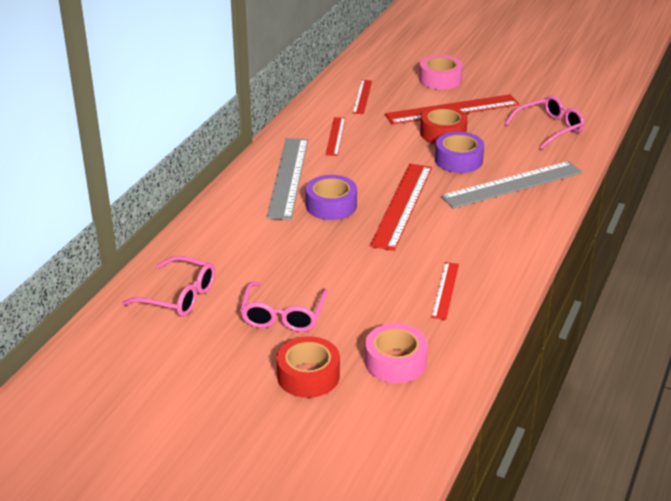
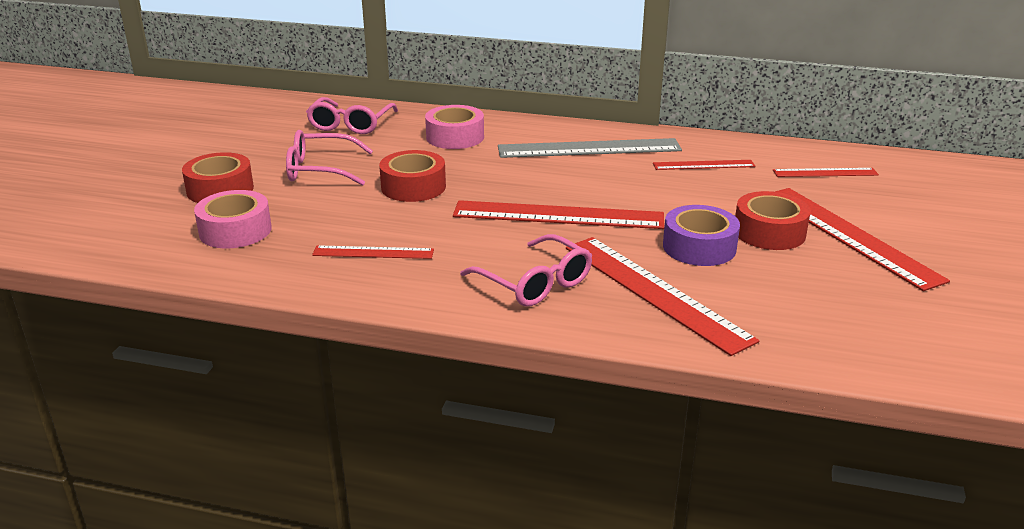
camera: 80 degrees right, 5 degrees down
(331, 205) = (539, 175): purple tape -> none
(335, 266) = (413, 187): none -> red tape
(440, 79) = (939, 222): pink tape -> pink tape (455, 137)
(512, 184) = (654, 292): grey ruler -> red ruler
(549, 128) = (863, 322): pink glasses -> pink glasses (534, 283)

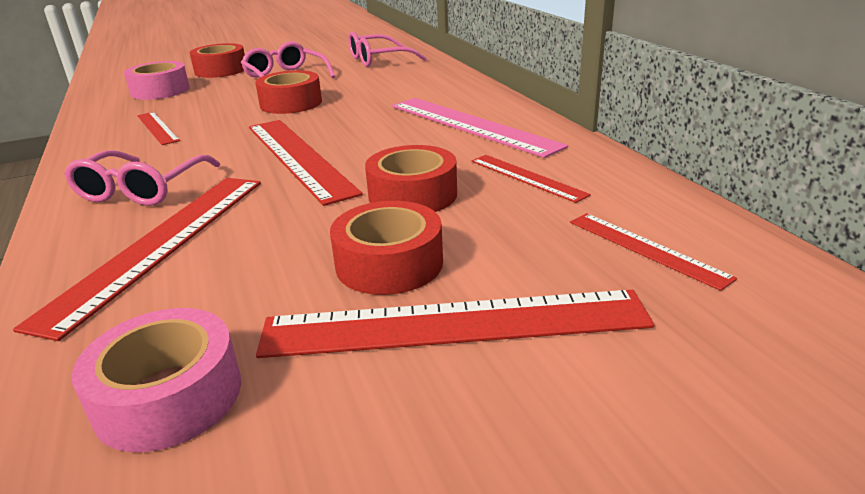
camera: 55 degrees right, 0 degrees up
(455, 137) = (408, 85): pink tape -> pink tape (168, 396)
(589, 148) = (471, 125): grey ruler -> pink ruler
(684, 200) = (412, 195): none -> red tape
(699, 247) = (297, 235): purple tape -> none
(849, 235) = (454, 324): red ruler -> red ruler turned 60 degrees clockwise

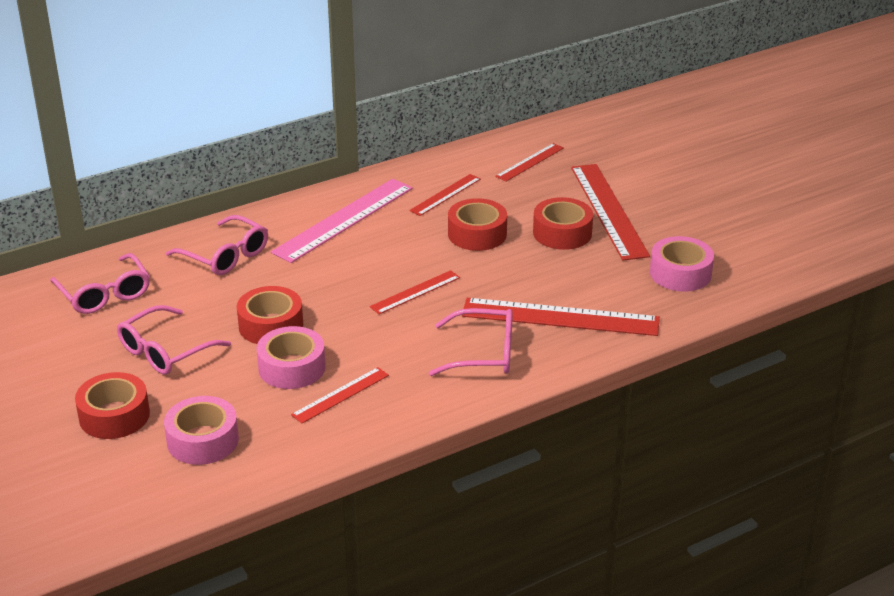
camera: 100 degrees left, 5 degrees up
(219, 111) = (292, 367): none -> pink tape
(298, 157) = (415, 292): red ruler -> red ruler, size x0.53
(417, 86) = (225, 256): none -> pink glasses

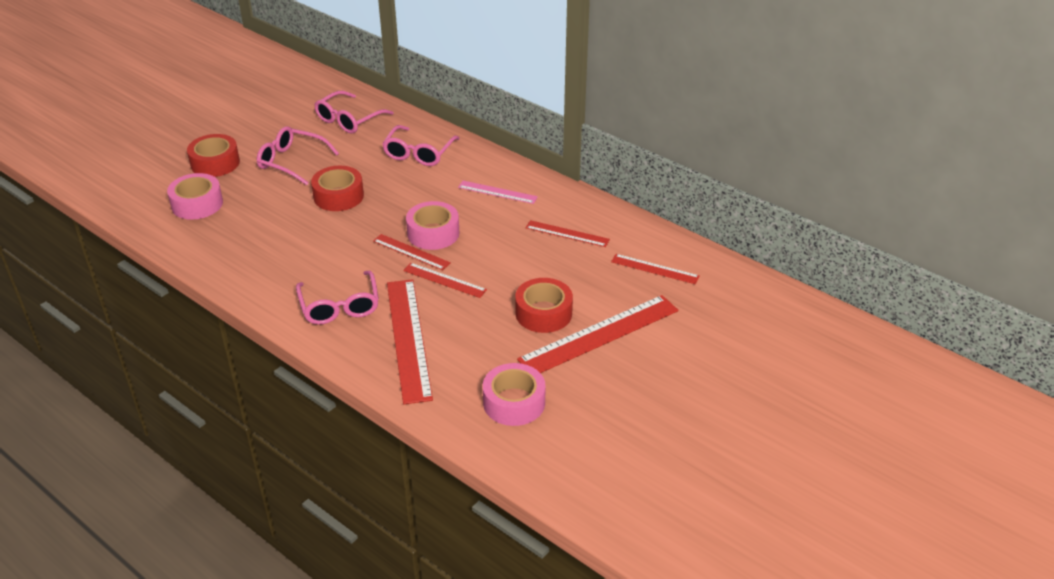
camera: 70 degrees right, 5 degrees up
(292, 367) = (290, 218): pink tape -> pink tape (433, 233)
(340, 395) = (264, 248): red ruler -> red ruler (444, 280)
(344, 220) = (497, 192): pink ruler -> pink ruler, size x0.53
(477, 234) = (514, 264): red tape -> none

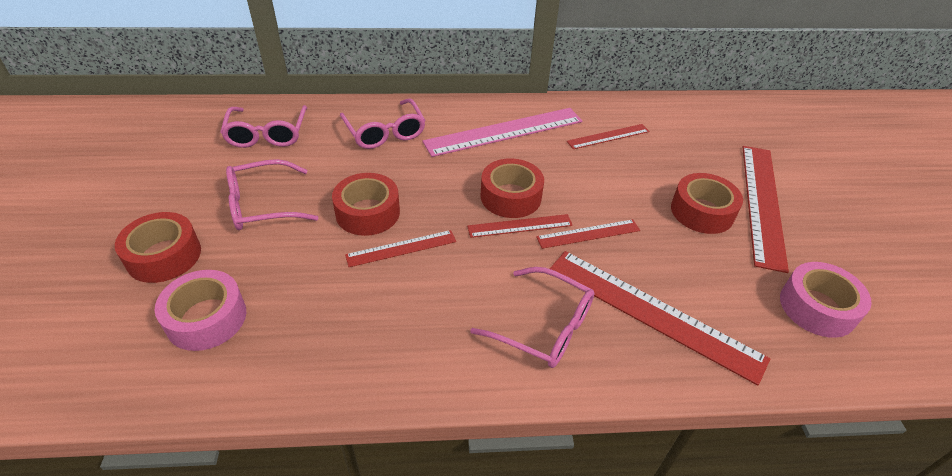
camera: 45 degrees left, 5 degrees up
(433, 233) = (510, 197): pink tape -> red tape
(497, 192) = (504, 131): pink ruler -> pink ruler, size x1.88
(655, 269) = (704, 129): red ruler -> red ruler (401, 248)

